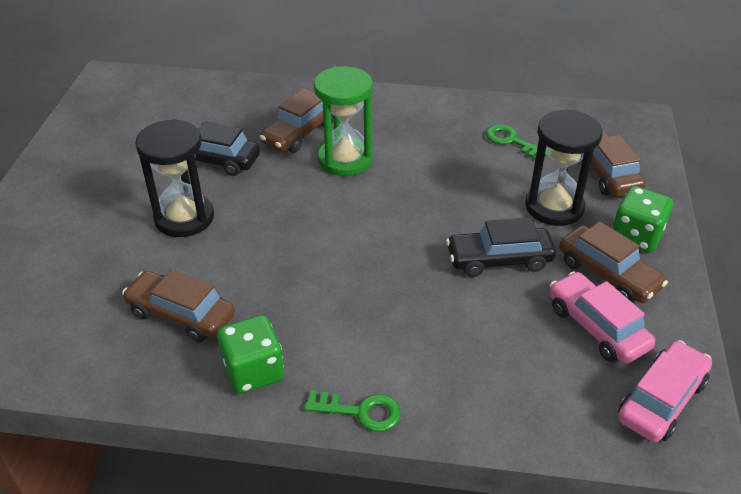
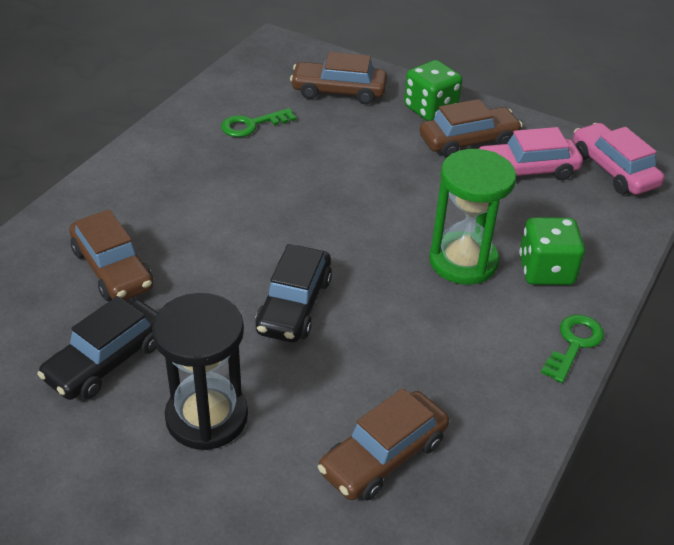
camera: 70 degrees left, 0 degrees up
(253, 371) = (495, 411): green dice -> green dice (546, 270)
(345, 159) = (194, 246): green hourglass -> green hourglass (463, 261)
(499, 259) = (418, 193): black car -> black car (294, 305)
(554, 207) = (366, 136): black hourglass -> none

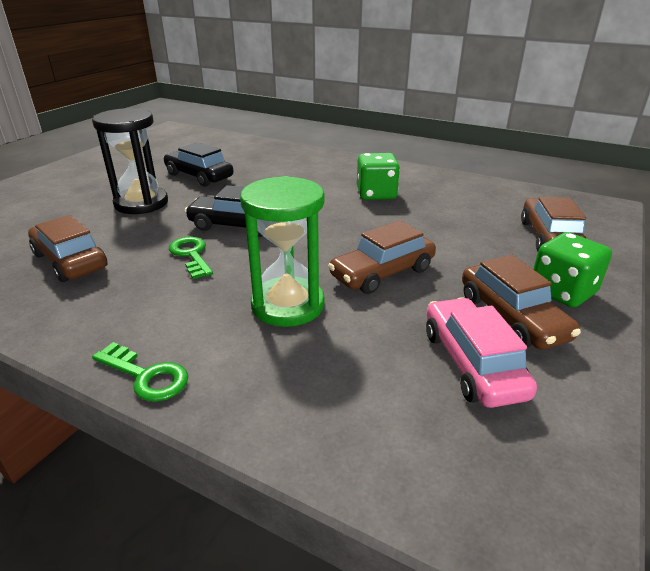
camera: 90 degrees right, 10 degrees down
(112, 269) = (278, 171): brown car -> brown car (382, 273)
(252, 125) = (462, 202): green key -> green key (191, 255)
(546, 270) = (272, 364): green dice -> green dice (376, 194)
(613, 170) = (524, 468): pink car -> none

